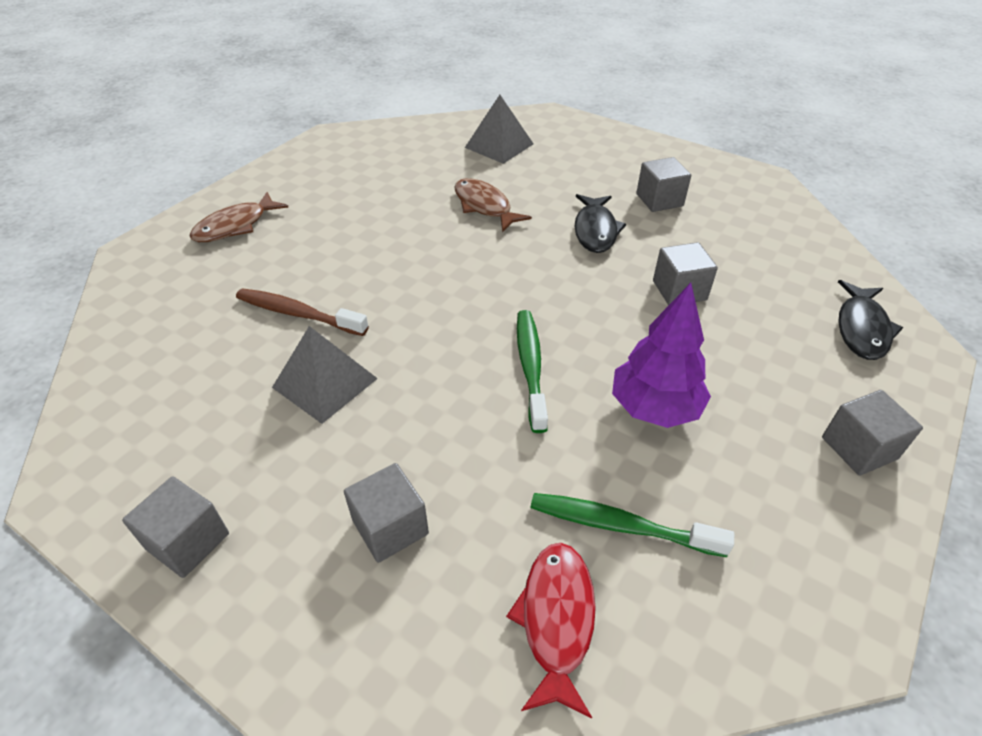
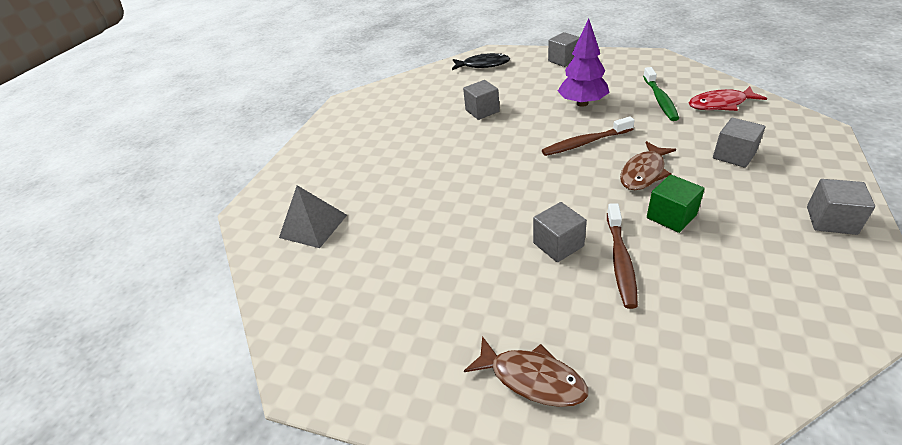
camera: 100 degrees left, 5 degrees down
(324, 383) = (671, 216): grey pyramid -> green cube
(484, 206) = (421, 206): brown fish -> brown fish (644, 173)
(530, 367) = (585, 143): green toothbrush -> brown toothbrush
(595, 230) = (433, 149): black fish -> none
(659, 200) = (384, 132): grey cube -> grey cube (558, 244)

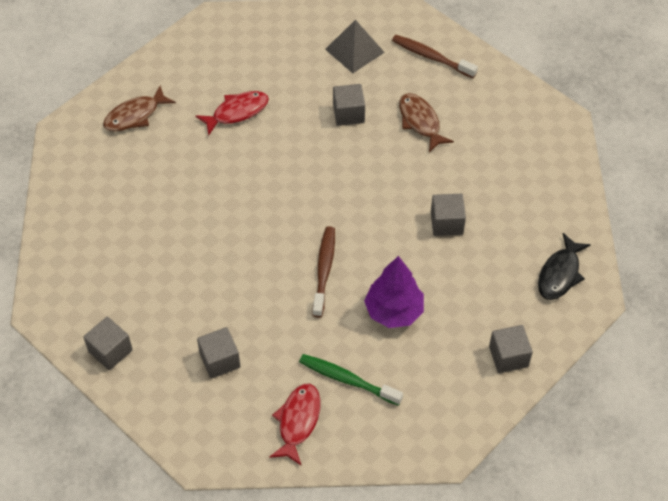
camera: 110 degrees right, 15 degrees up
(454, 275) = (237, 112): none -> red fish
(558, 244) = (219, 180): grey cube -> grey cube (348, 114)
(620, 261) = (177, 205): brown toothbrush -> brown toothbrush (431, 57)
(644, 173) = (250, 282): brown fish -> brown fish (420, 122)
(671, 216) = (191, 262): green cube -> none

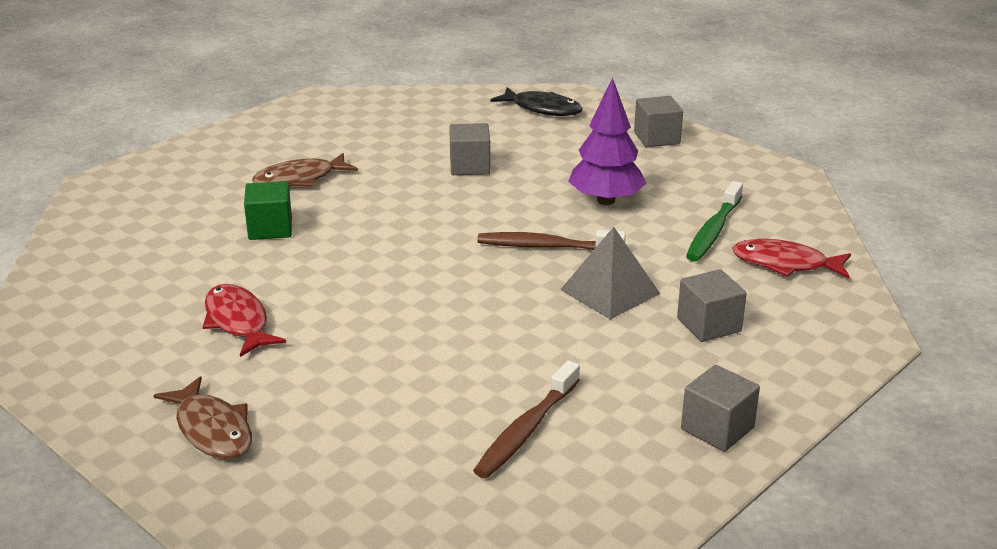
camera: 90 degrees left, 25 degrees down
(348, 114) = (270, 228): grey cube -> green cube
(354, 50) = (147, 223): grey pyramid -> grey pyramid (610, 291)
(431, 57) = (185, 170): brown toothbrush -> brown toothbrush (526, 430)

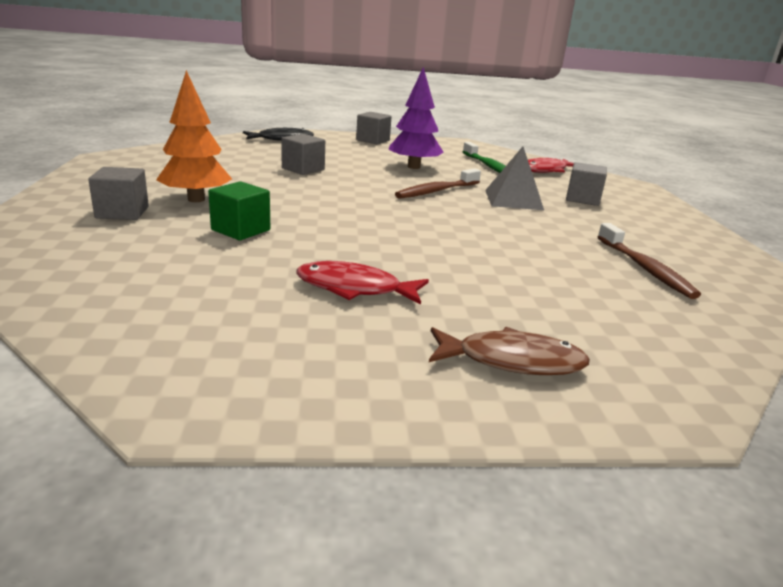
camera: 50 degrees left, 5 degrees down
(299, 179) = (196, 199): brown fish -> orange tree
(717, 428) = (692, 234): grey cube -> grey cube (122, 212)

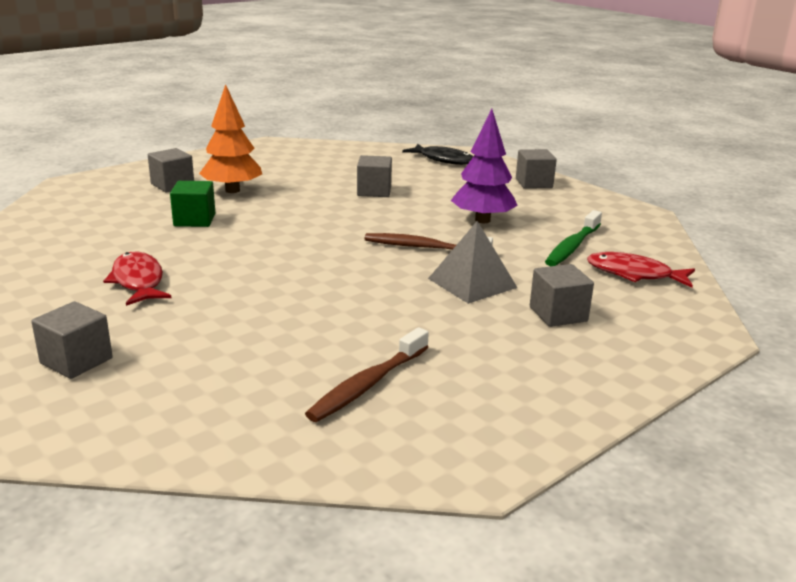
camera: 55 degrees right, 0 degrees up
(512, 361) = (76, 361): brown fish -> grey cube

